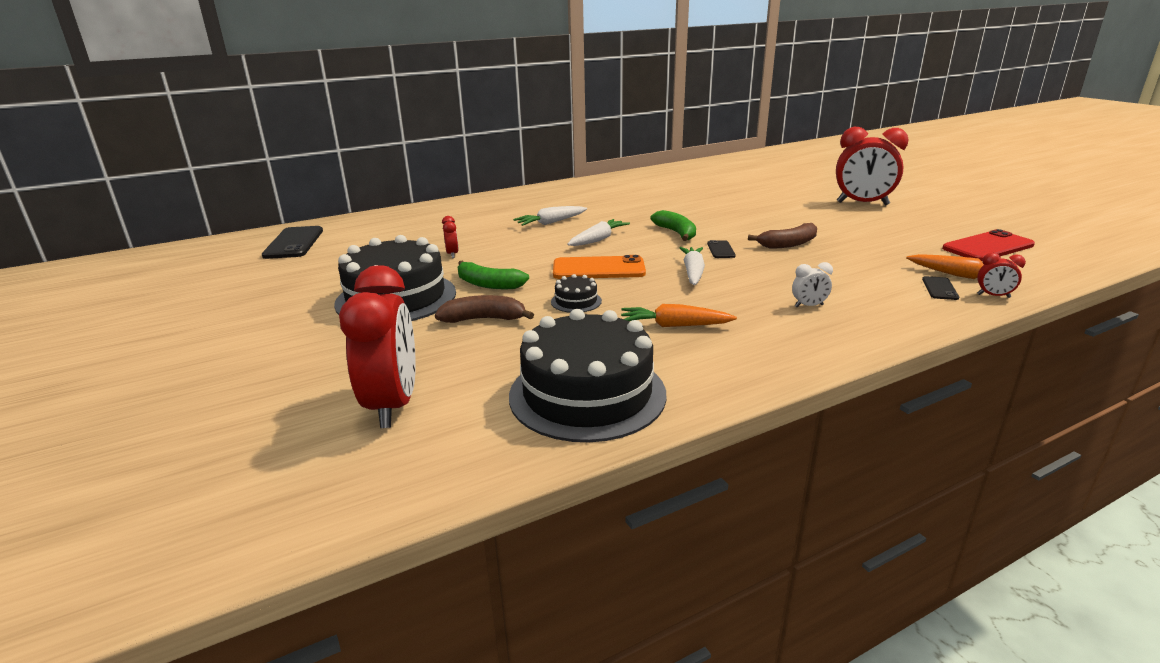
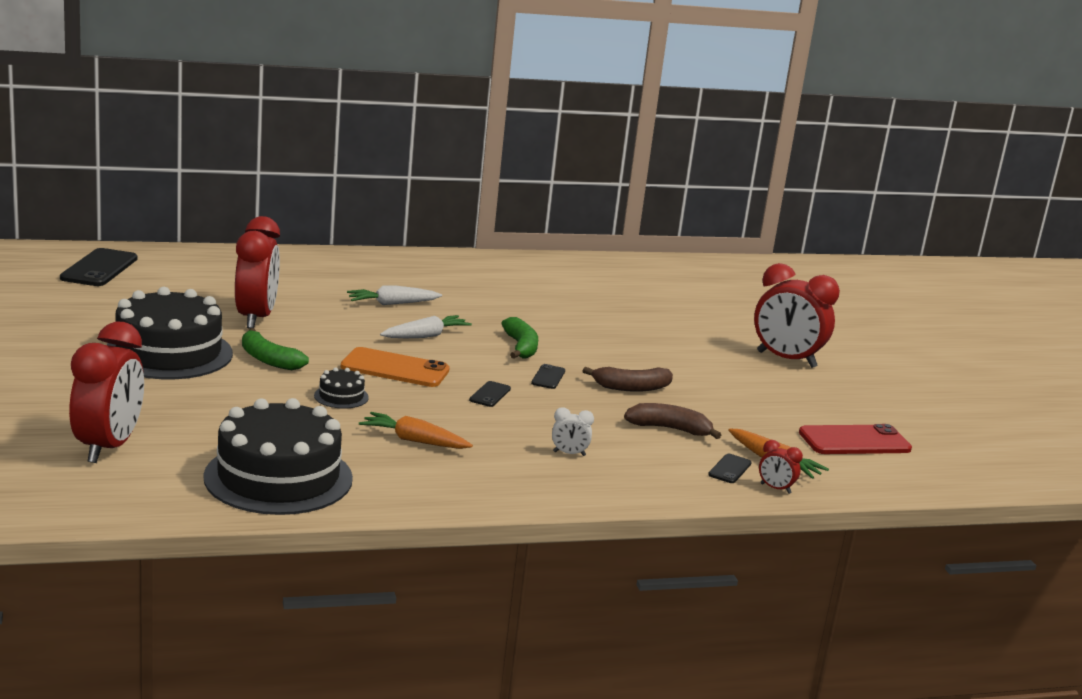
camera: 10 degrees right, 5 degrees down
(452, 254) = (256, 318): red clock -> red clock, size x2.36
(484, 319) = (238, 393): brown banana -> brown banana (669, 429)
(693, 272) = (490, 394): white carrot -> black phone

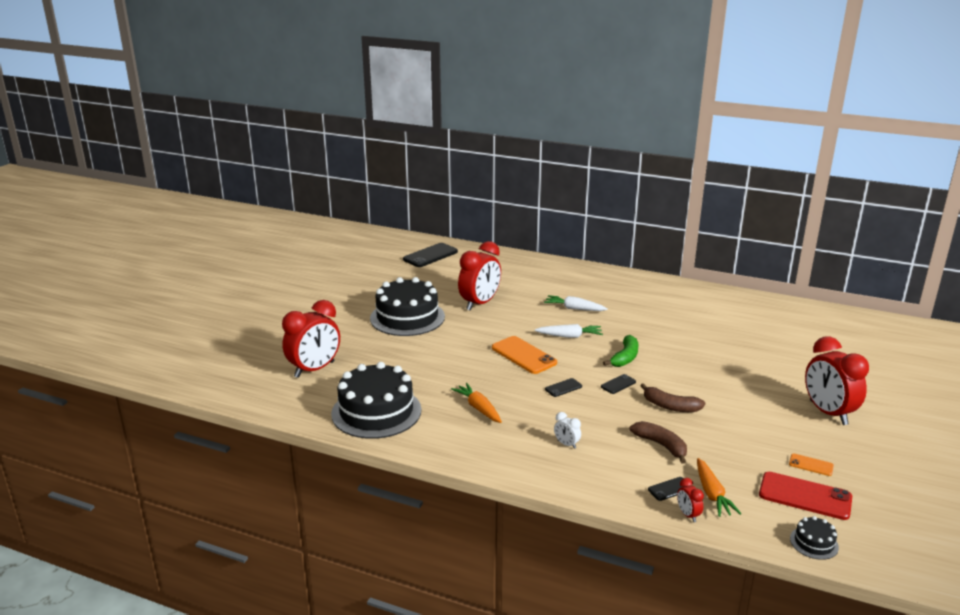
camera: 40 degrees right, 5 degrees up
(268, 360) = (456, 333): green banana -> none
(341, 396) = (470, 367): black cake -> black cake (814, 543)
(827, 411) = (811, 465): none -> orange phone

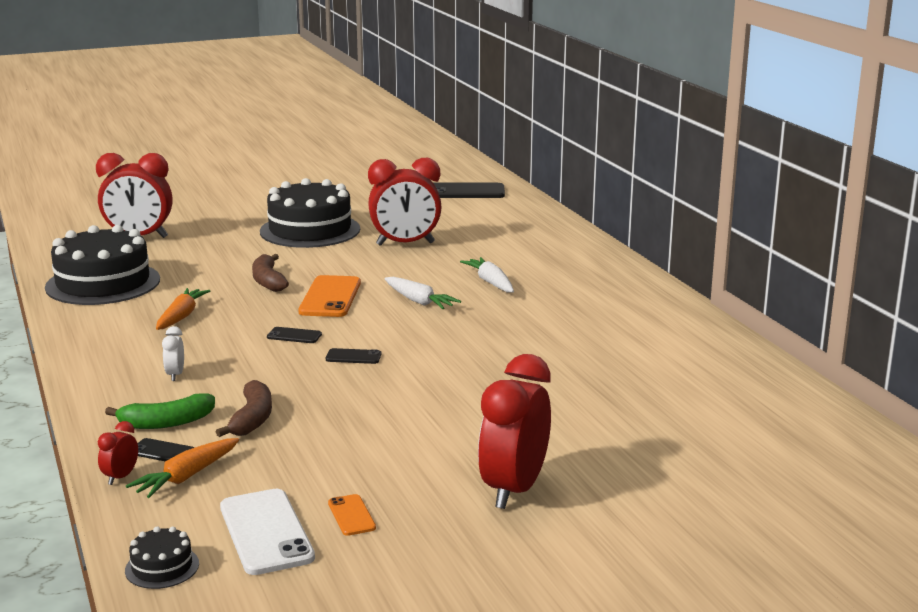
camera: 45 degrees right, 5 degrees down
(625, 357) = (424, 340): green banana -> green banana (166, 423)
(670, 406) = (352, 397): brown banana -> brown banana (268, 281)
(805, 496) = (266, 532): red phone -> white phone

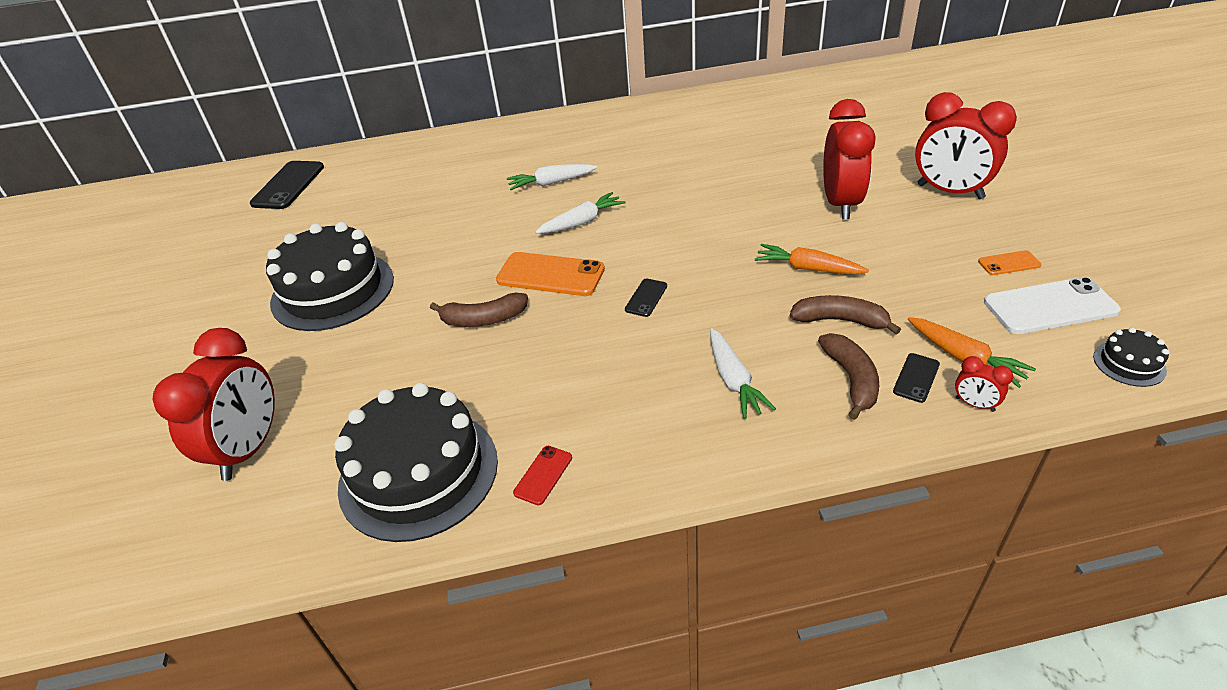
camera: 75 degrees left, 20 degrees up
(89, 318) = (543, 475): none -> red phone
(166, 423) = (851, 379): green banana -> brown banana
(175, 375) = (733, 380): white clock -> white carrot
(181, 316) = (566, 385): orange carrot -> orange carrot (808, 268)
(353, 357) = (705, 261): black phone -> none
(405, 244) = (421, 226): red clock -> red clock (840, 204)

